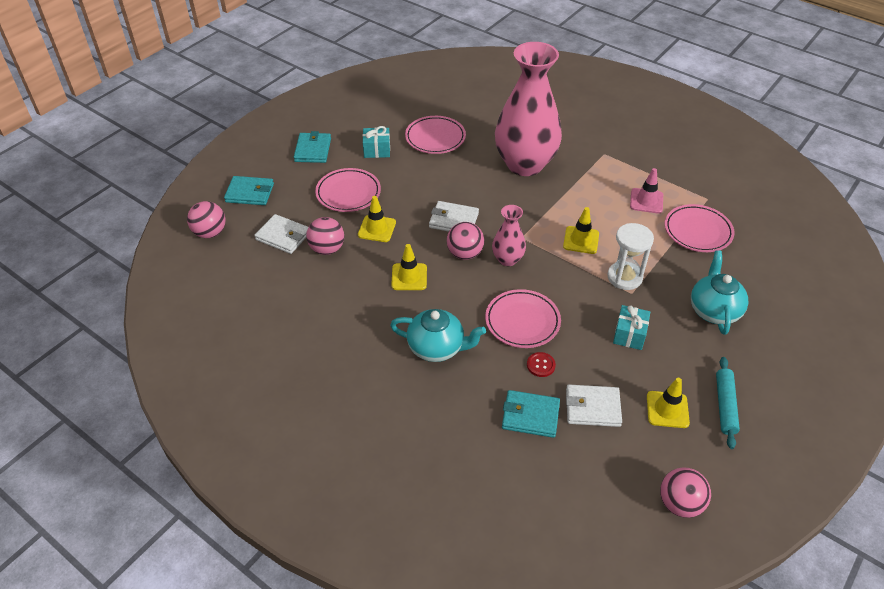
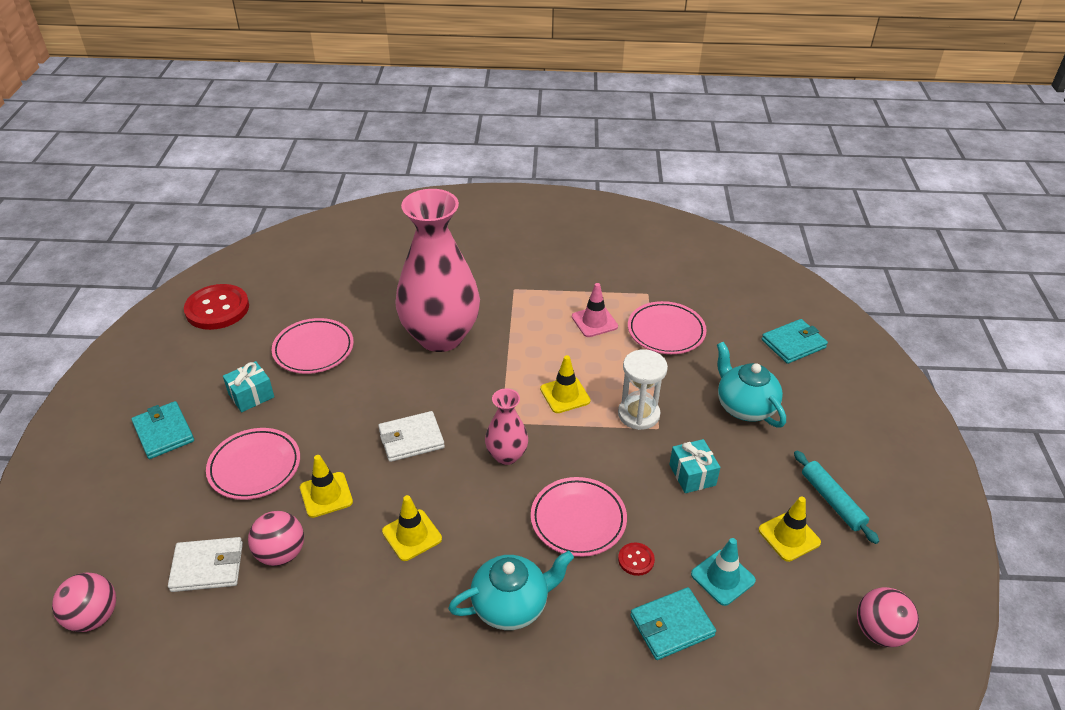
camera: 35 degrees left, 5 degrees down
(250, 193) = (114, 531): turquoise wallet -> turquoise wallet (793, 344)
(395, 88) = (217, 309): none -> red button
(465, 254) = (454, 473): pink ball -> none
(592, 408) = (722, 577): white wallet -> turquoise traffic cone

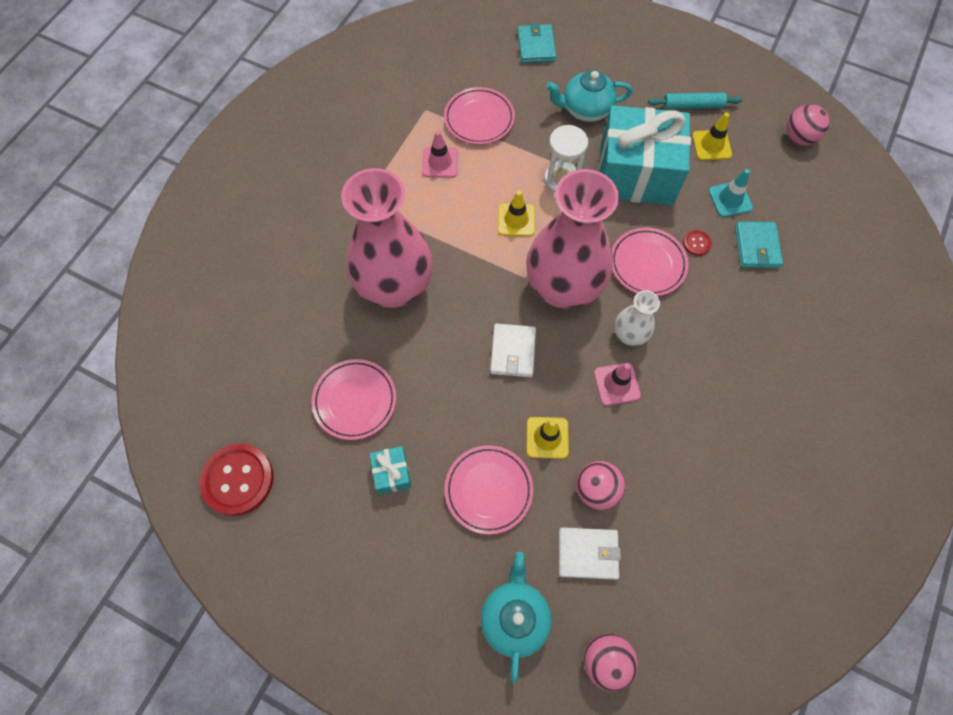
camera: 65 degrees left, 25 degrees up
(163, 432) = (404, 566): turquoise wallet -> none
(207, 567) = (587, 553): white wallet -> white wallet turned 75 degrees clockwise
(412, 535) = (616, 384): yellow traffic cone -> pink traffic cone
(478, 529) = (629, 334): none -> white vase
(506, 455) = (563, 287): pink vase -> pink vase, size x2.18
(511, 605) = (706, 338): turquoise teapot -> turquoise teapot (514, 617)
(692, 475) = (636, 174): turquoise gift -> turquoise gift, size x2.45

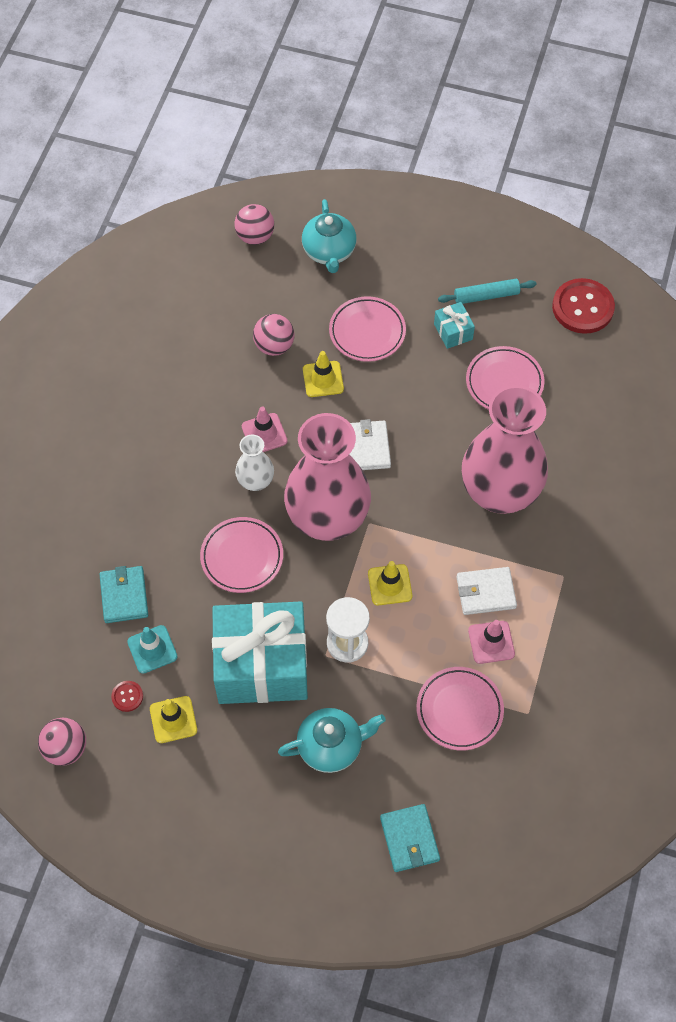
camera: 170 degrees right, 5 degrees down
(587, 553) = (276, 300): white wallet -> white wallet (486, 592)
(692, 106) = (197, 775): turquoise rolling pin -> turquoise rolling pin (486, 296)
(696, 243) = (190, 589): red button -> red button (127, 696)

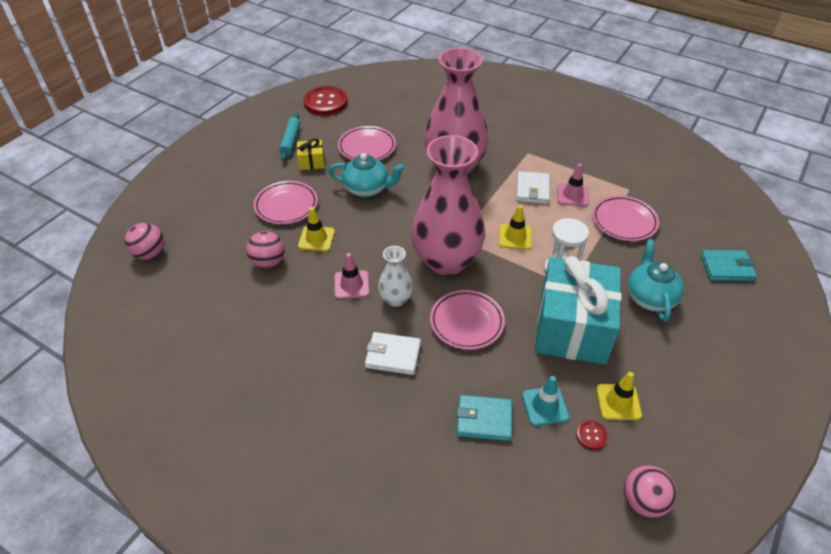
camera: 75 degrees left, 15 degrees down
(329, 252) = (197, 212): turquoise teapot -> turquoise teapot (367, 189)
(367, 447) = (391, 226): white wallet -> white wallet (393, 355)
(453, 332) = (311, 162): turquoise gift -> yellow gift

